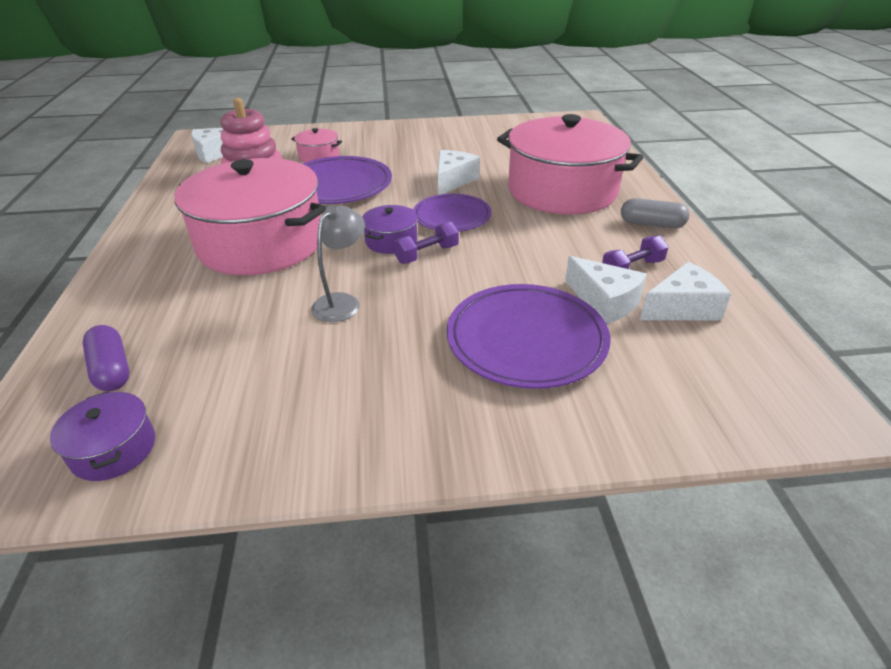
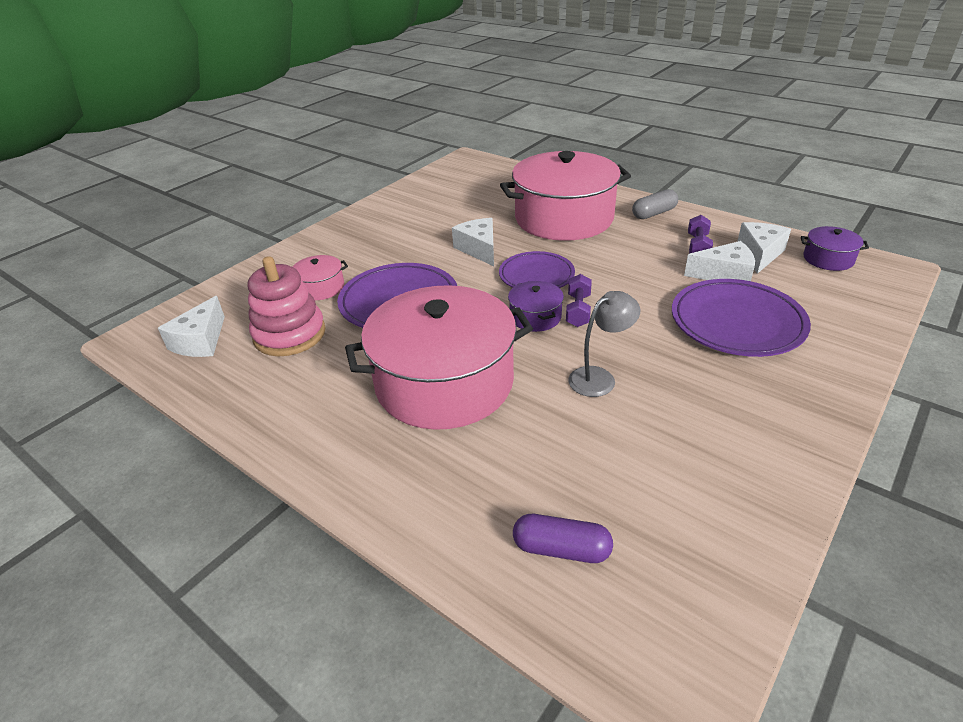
camera: 45 degrees left, 0 degrees up
(114, 449) = (690, 582): purple pot -> purple pot (828, 259)
(342, 302) = (599, 377): grey lamp -> grey lamp turned 75 degrees clockwise

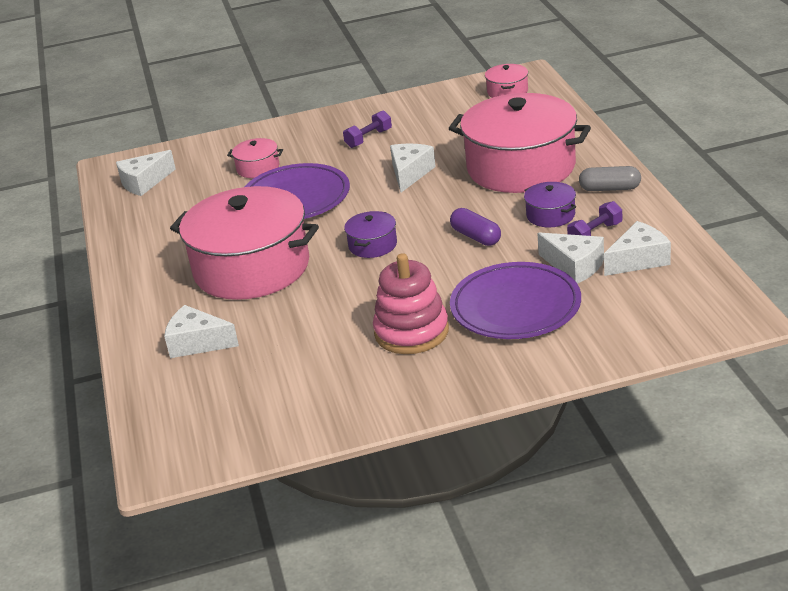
camera: 40 degrees right, 5 degrees down
(289, 334) = (199, 197): pink stacking toy -> pink stacking toy (411, 332)
(469, 172) = (507, 91): none -> pink pot
(496, 492) = (197, 343): none -> white cheese
(536, 275) = (421, 212): purple plate -> none
(561, 549) = (192, 385): purple capsule -> purple capsule (476, 237)
(578, 310) = (410, 252): purple dumbbell -> purple dumbbell (368, 138)
(599, 377) = (352, 304): grey lamp -> none
(828, 259) = (695, 287): purple pot -> purple pot (550, 215)

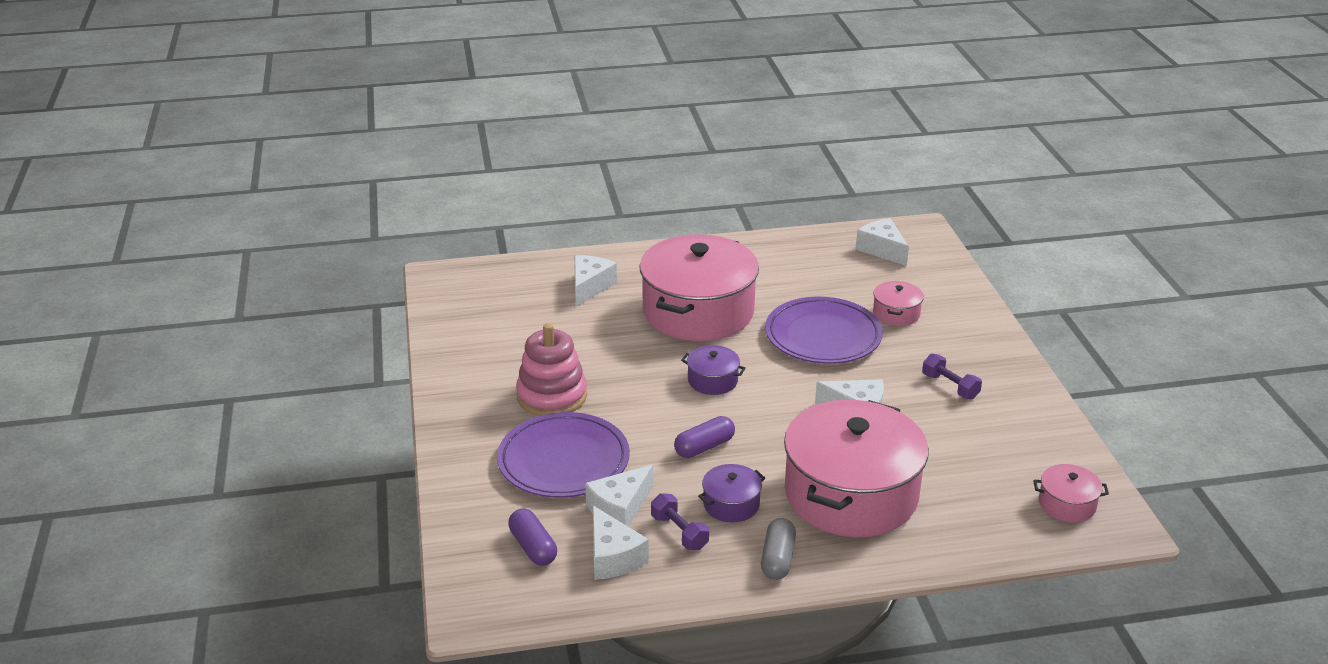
camera: 90 degrees right, 0 degrees up
(643, 302) = (533, 547): none -> purple capsule

